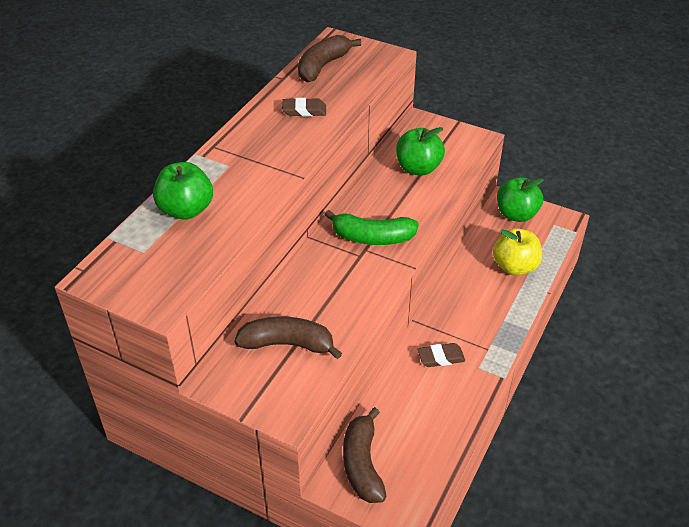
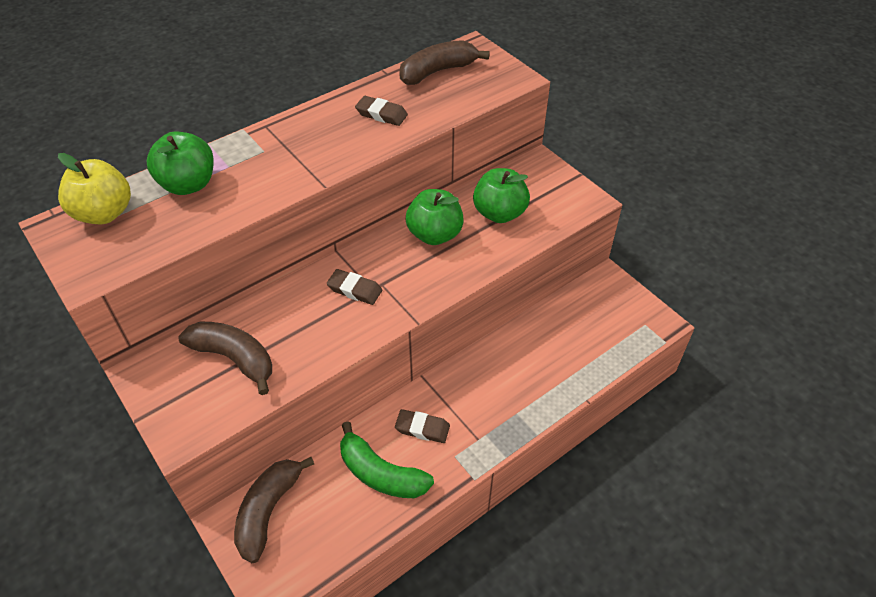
camera: 25 degrees right, 5 degrees up
(346, 260) = (355, 290): none -> brown eraser
(372, 238) = (397, 274): green banana -> green banana (380, 474)
(515, 267) = (568, 357): yellow apple -> yellow apple (104, 213)
(516, 214) = (609, 298): green apple -> green apple (435, 234)

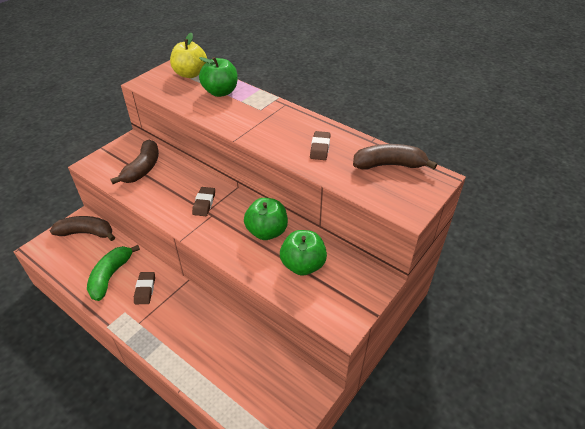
camera: 75 degrees right, 5 degrees down
(437, 71) = (389, 165): brown banana -> brown banana turned 45 degrees counterclockwise

